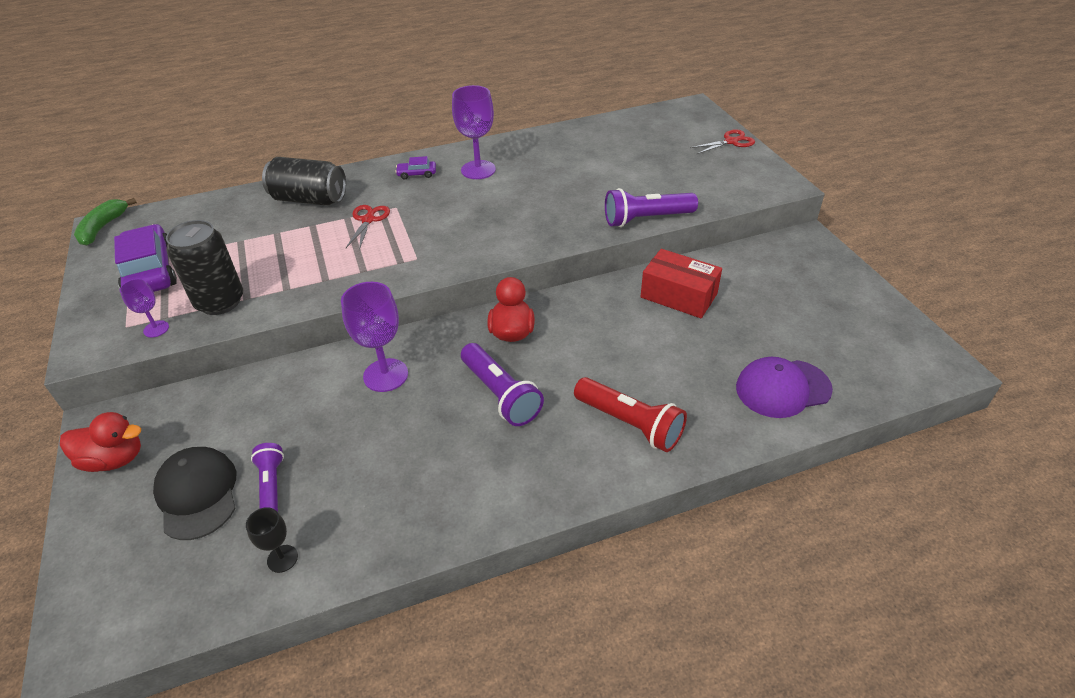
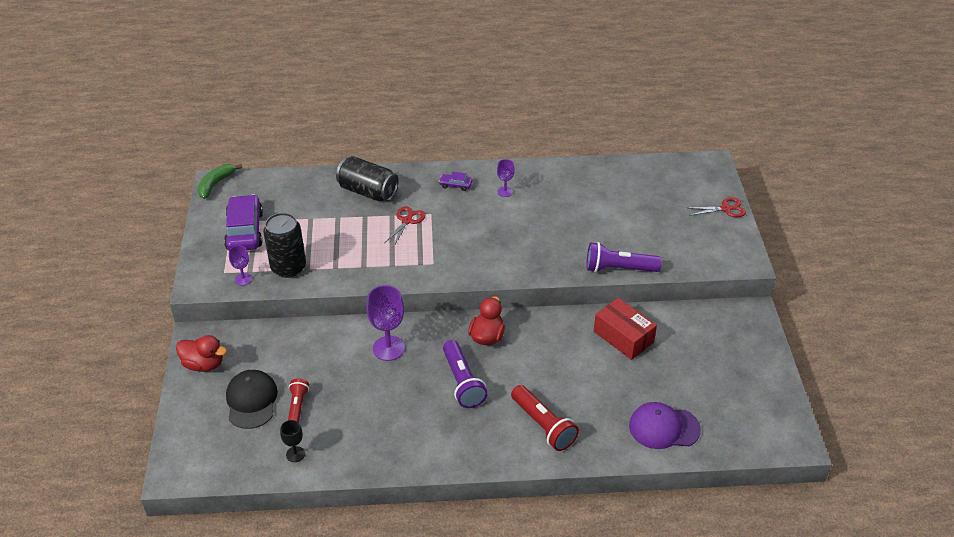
camera: 15 degrees right, 0 degrees up
(271, 485) = (297, 407): purple flashlight -> red flashlight
(478, 170) = (505, 191): purple goblet -> purple goblet, size x0.54

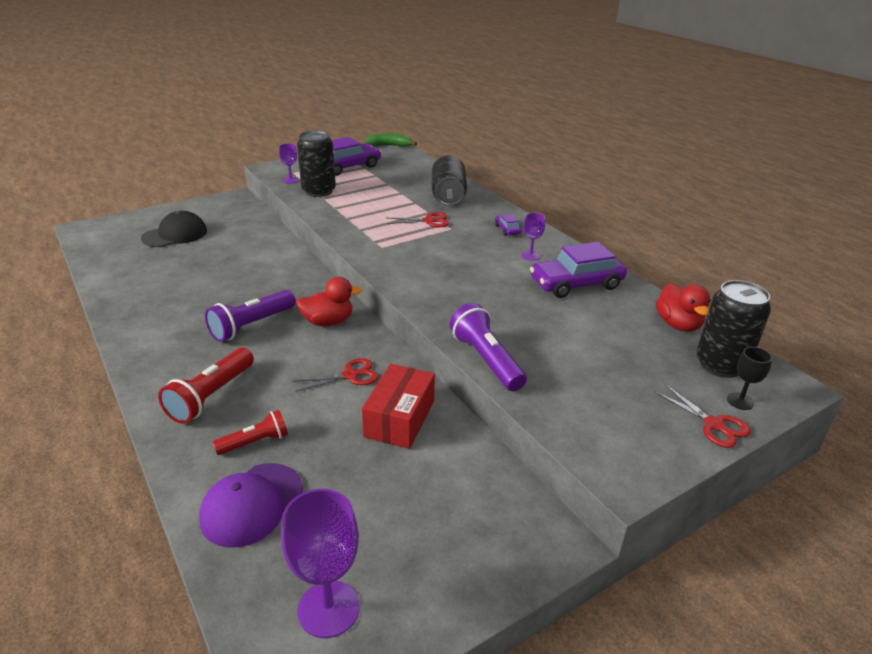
camera: 60 degrees right, 10 degrees down
(204, 364) = (207, 207): red duck -> red duck (678, 324)
(295, 454) = (118, 268): black goblet -> black goblet (740, 401)
(297, 407) = (176, 254): red flashlight -> red flashlight (255, 442)
(388, 348) = (274, 274): purple goblet -> purple goblet (328, 609)
(558, 188) = (576, 284): none -> purple car
(563, 346) = (350, 375): none -> red scissors
(664, 428) = (252, 504): purple cap -> purple cap turned 120 degrees counterclockwise
(680, 177) = (720, 365): none -> black can

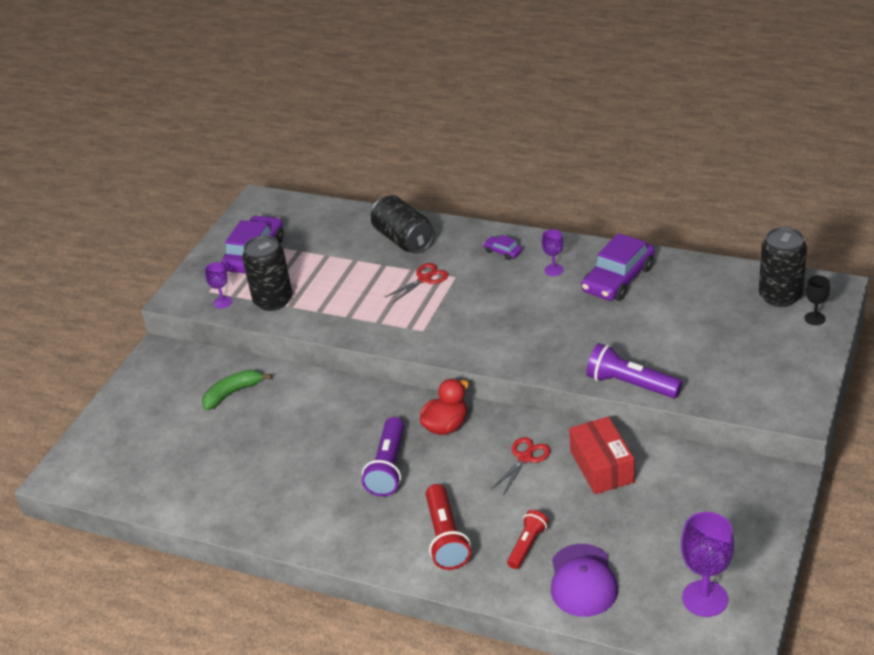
camera: 30 degrees left, 5 degrees up
(175, 235) = (168, 428): black cap -> none
(390, 146) = (257, 202): green banana -> green banana (233, 393)
(678, 324) = (724, 277): red duck -> none
(713, 424) = (814, 346): red scissors -> none

